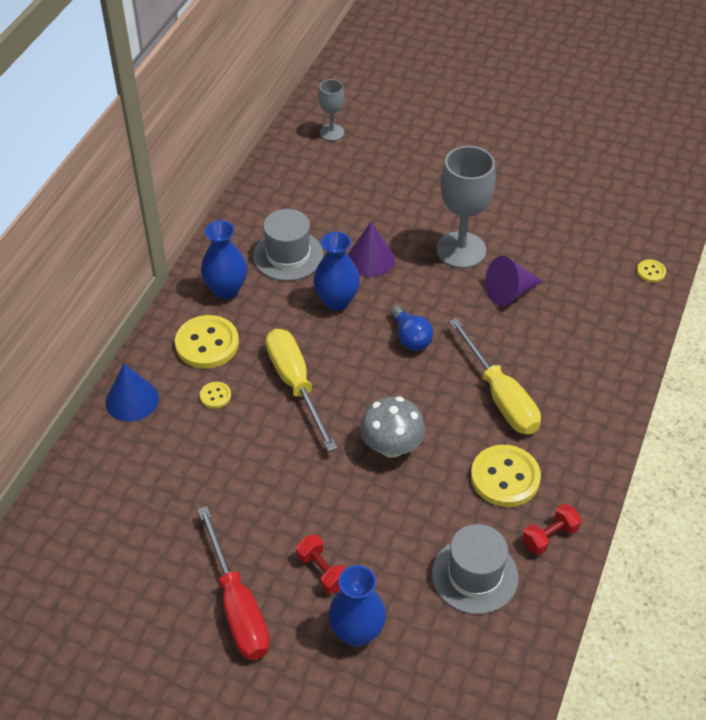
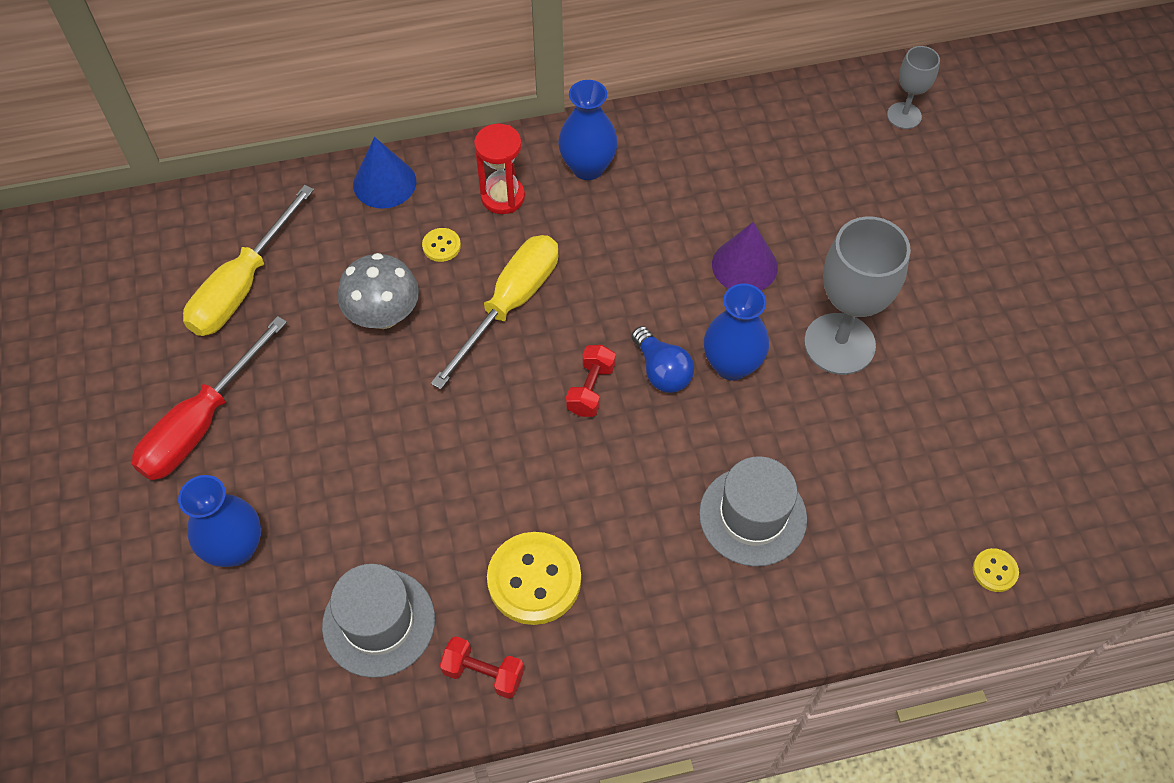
camera: 55 degrees right, 10 degrees up
(207, 344) = (502, 197): yellow button -> red hourglass
(288, 255) = (682, 189): grey hat -> grey hat (752, 516)
(322, 571) = (289, 472): red dumbbell -> red dumbbell (590, 389)
(336, 301) = (656, 271): blue vase -> blue vase (731, 365)
(391, 446) = (495, 441): grey mushroom -> grey mushroom (383, 315)
(410, 338) = (661, 371): blue light bulb -> blue light bulb turned 60 degrees counterclockwise
(500, 396) = (649, 509): yellow screwdriver -> yellow screwdriver (242, 285)
(509, 292) = (817, 431): purple cone -> none

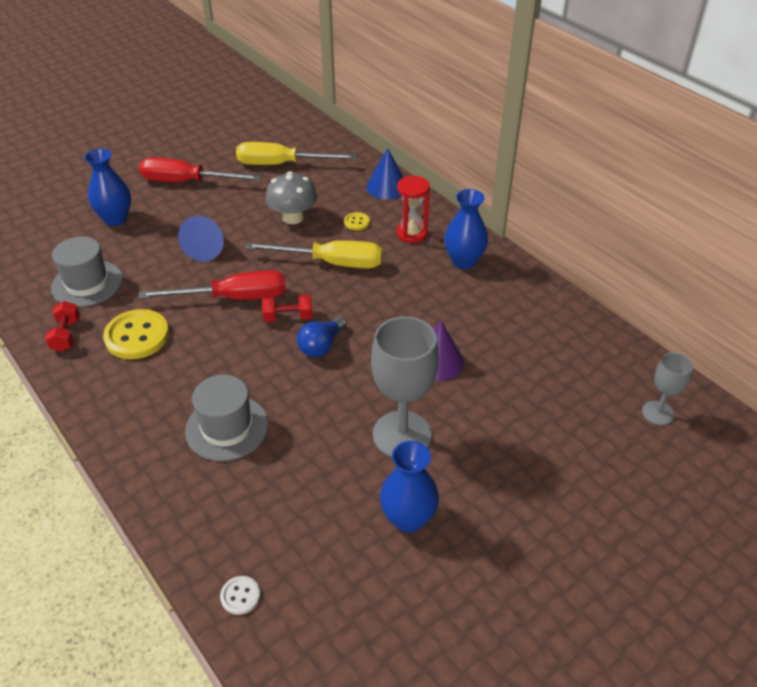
camera: 65 degrees right, 15 degrees down
(389, 442) = (206, 248): none -> blue cone
(518, 440) = (233, 298): none -> red screwdriver
(731, 365) = (347, 379): blue vase -> blue vase (408, 518)
(994, 571) = (240, 596): yellow button -> white button

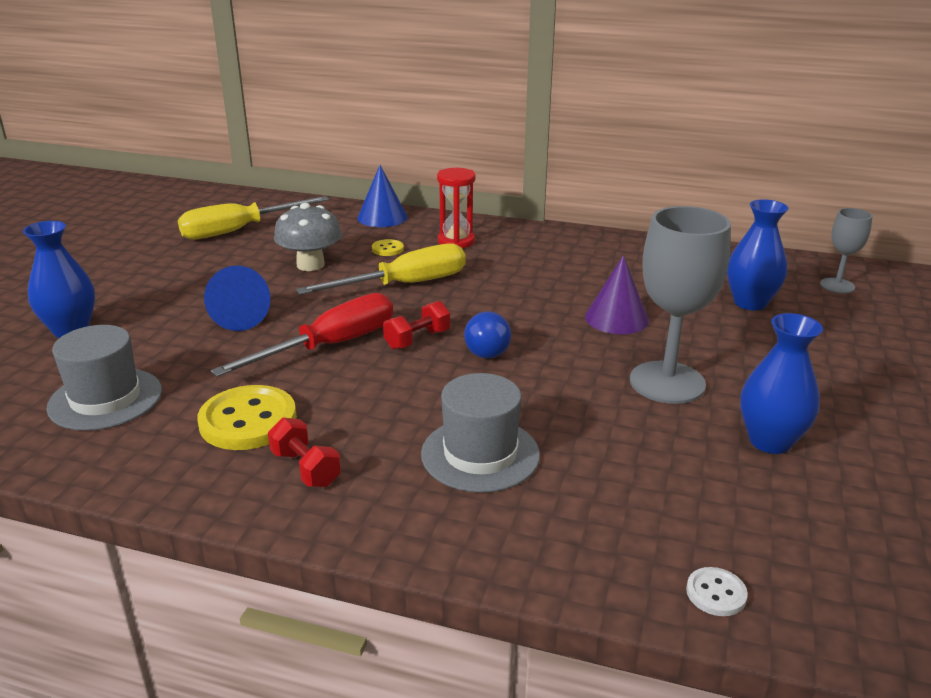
camera: 35 degrees left, 15 degrees down
(66, 335) = (139, 457): red dumbbell -> red dumbbell (305, 469)
(187, 182) = (133, 273): red screwdriver -> none
(464, 261) = (534, 245): blue vase -> blue vase (750, 303)

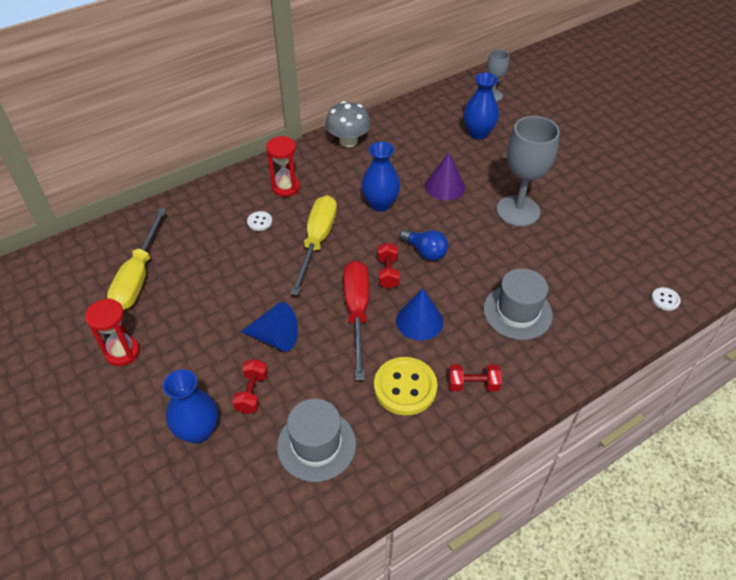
camera: 50 degrees left, 20 degrees up
(138, 260) = (122, 352): none -> red hourglass
(147, 336) = (252, 393): none -> red dumbbell
(310, 265) = (239, 268): grey mushroom -> grey mushroom (348, 141)
(382, 217) = (208, 198): blue cone -> blue cone (419, 321)
(387, 249) = (259, 222): yellow button -> white button
(770, 441) = (589, 213): blue vase -> blue vase (380, 204)

